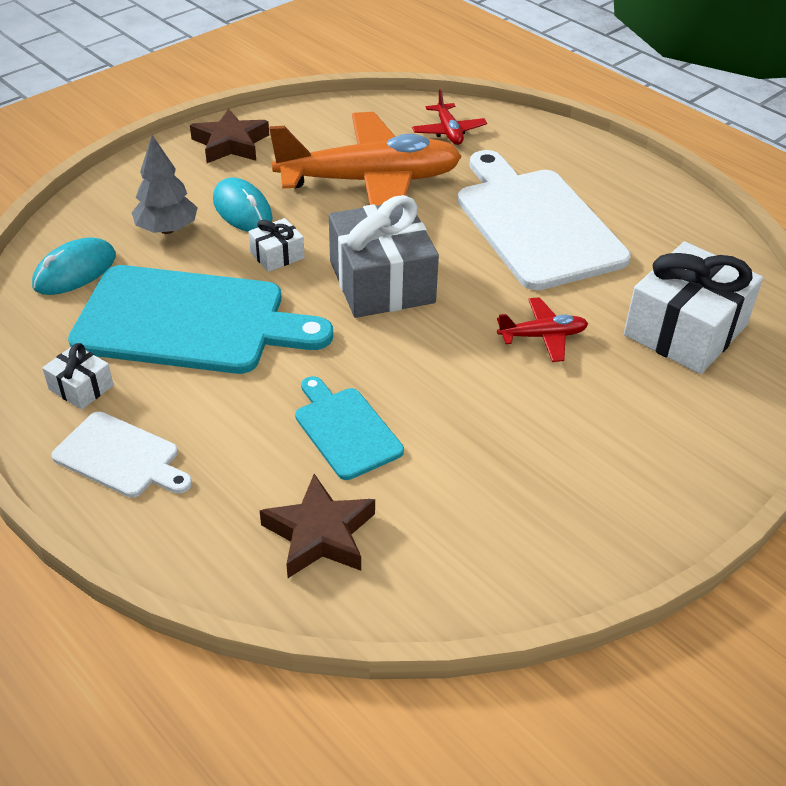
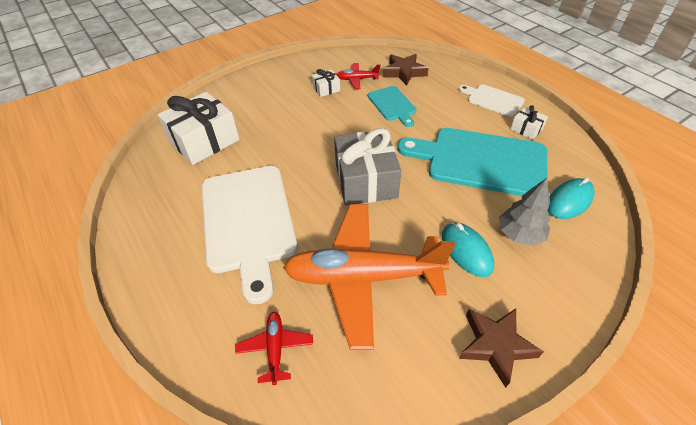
camera: 170 degrees left, 5 degrees up
(277, 255) = (434, 205): white gift -> white gift (326, 89)
(542, 336) = (283, 142): red plane -> red plane (357, 79)

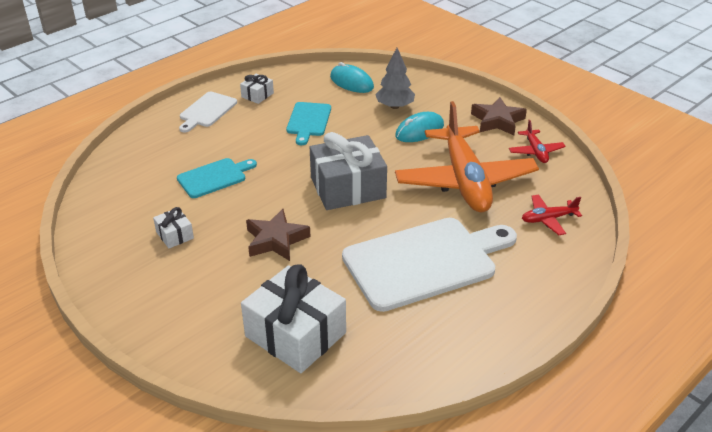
camera: 100 degrees left, 10 degrees down
(357, 79) = (154, 209): red plane -> red plane (535, 151)
(404, 72) = (142, 171): brown star -> brown star (276, 240)
(481, 161) = (308, 121): turquoise cutting board -> turquoise cutting board, size x0.51

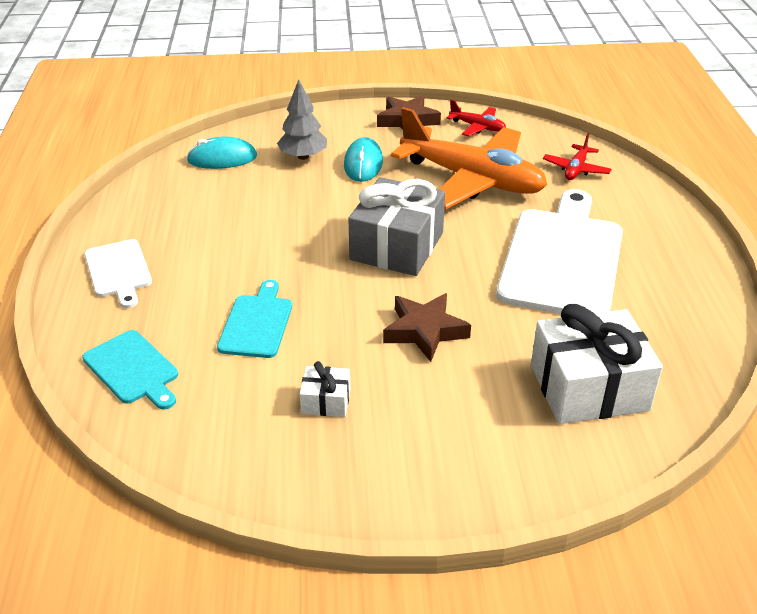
camera: 50 degrees left, 0 degrees up
(257, 95) = (146, 223): white gift -> none
(308, 121) = (248, 215): turquoise cutting board -> turquoise cutting board (133, 369)

